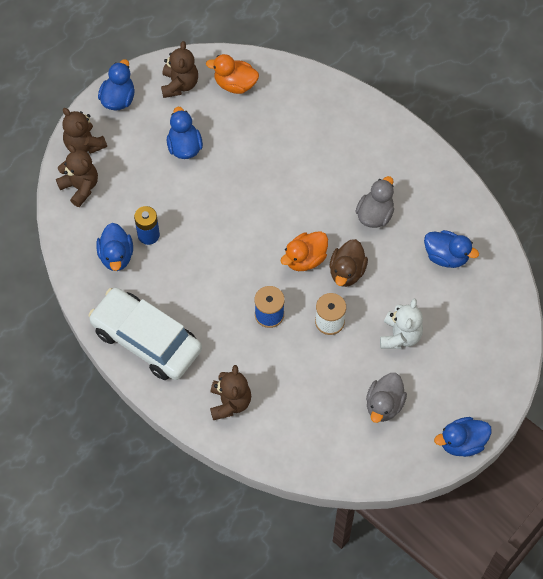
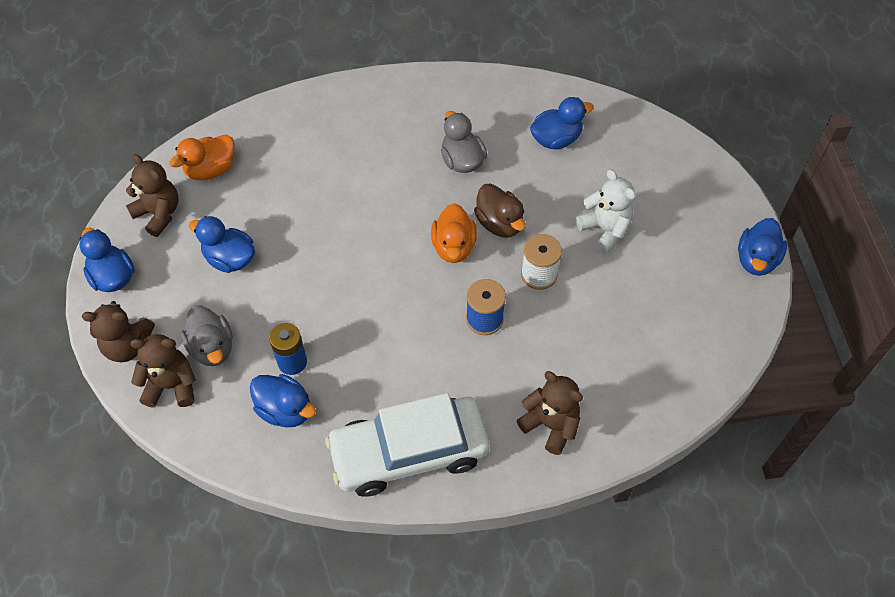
camera: 50 degrees left, 5 degrees down
(384, 405) = (666, 293): grey duck -> grey duck (212, 347)

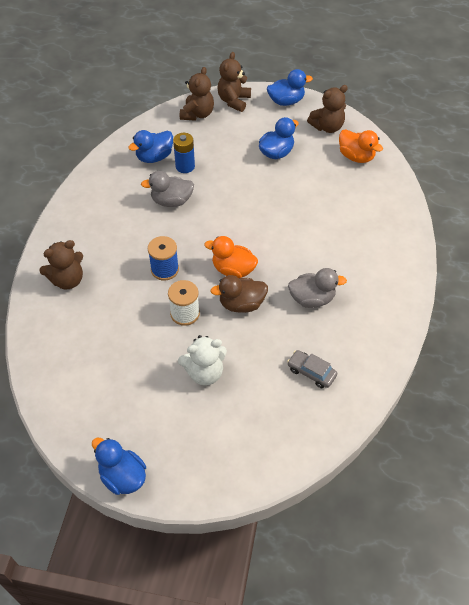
camera: 110 degrees right, 5 degrees down
(211, 169) = (356, 157): orange duck -> orange duck turned 150 degrees clockwise
(212, 347) = (214, 134): grey duck -> grey duck (171, 201)
(409, 452) = (93, 205): white car -> none
(556, 139) = (311, 372): blue duck -> grey car

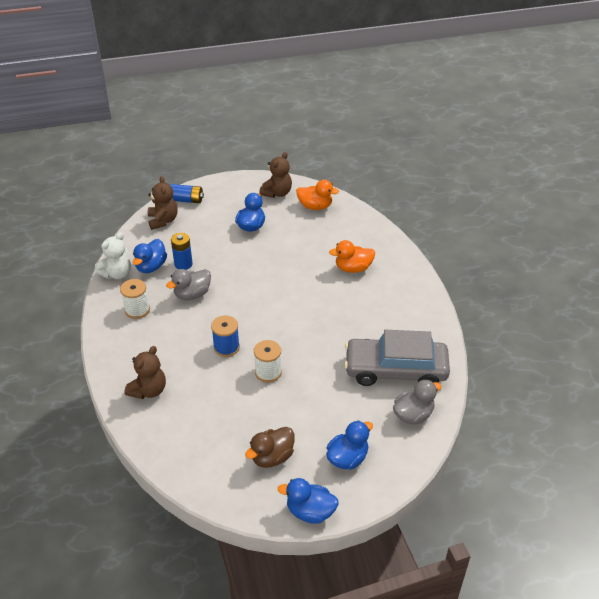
camera: 30 degrees left, 10 degrees down
(112, 195) = (137, 310): none -> white spool
(204, 372) = (316, 407): white teddy bear -> white teddy bear (117, 274)
(233, 270) = (282, 324): orange duck -> orange duck (353, 268)
(234, 101) = (186, 200): brown teddy bear -> blue battery
(241, 304) = (307, 346): brown duck -> brown duck (272, 457)
(286, 101) = (230, 185): blue duck -> blue duck (347, 458)
(311, 372) = (395, 370): grey car -> grey car, size x2.42
(312, 299) = (358, 319): grey duck -> grey duck (413, 415)

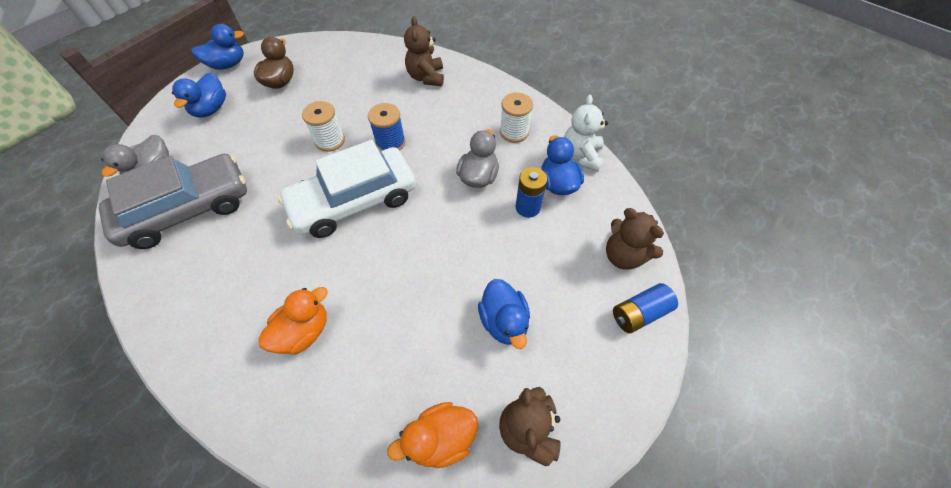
camera: 145 degrees right, 15 degrees up
(282, 319) = (354, 201): none -> white car

